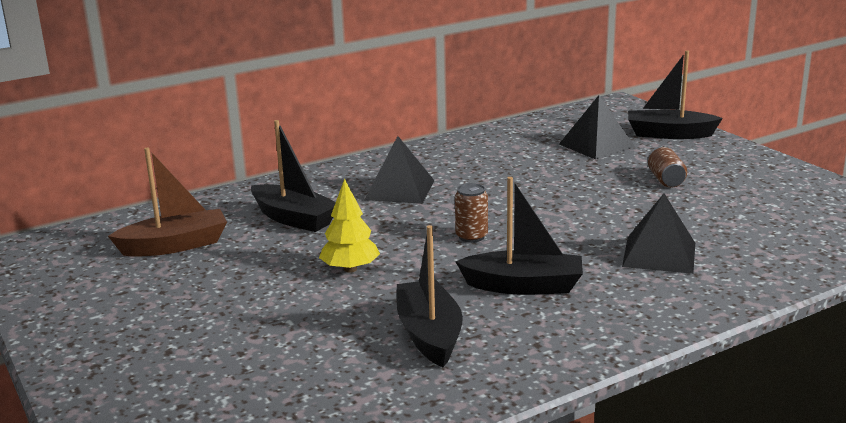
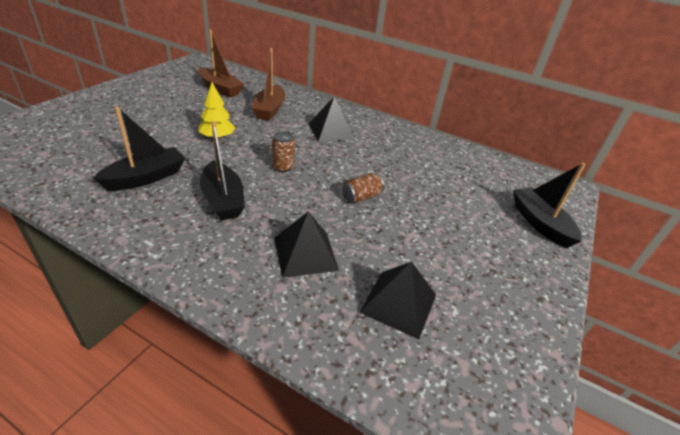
camera: 55 degrees right, 15 degrees up
(294, 219) = (269, 110): black boat -> brown boat
(596, 145) = (475, 190): black pyramid -> black pyramid (398, 303)
(666, 180) = (446, 235): brown can -> brown can (361, 197)

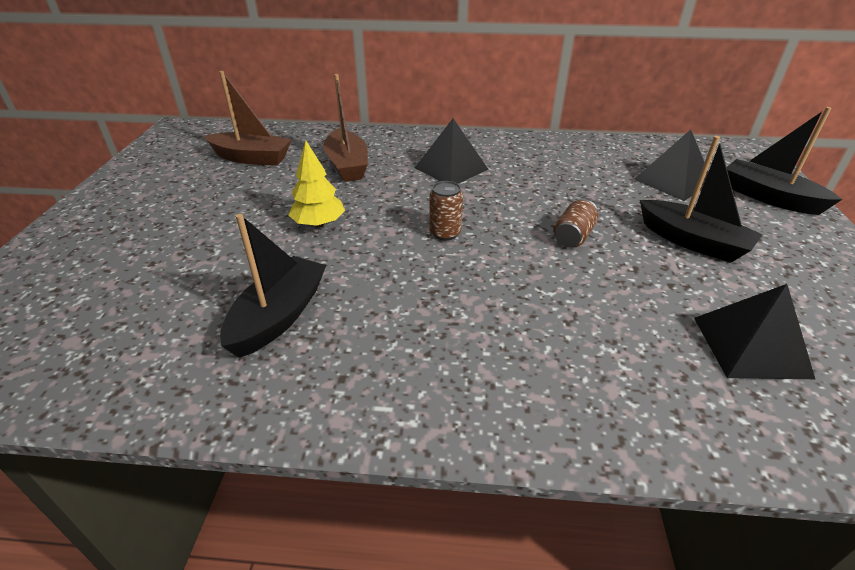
camera: 20 degrees left, 0 degrees up
(223, 199) = (418, 305): black boat -> black boat (692, 242)
(305, 253) = (591, 332): black pyramid -> black pyramid (673, 181)

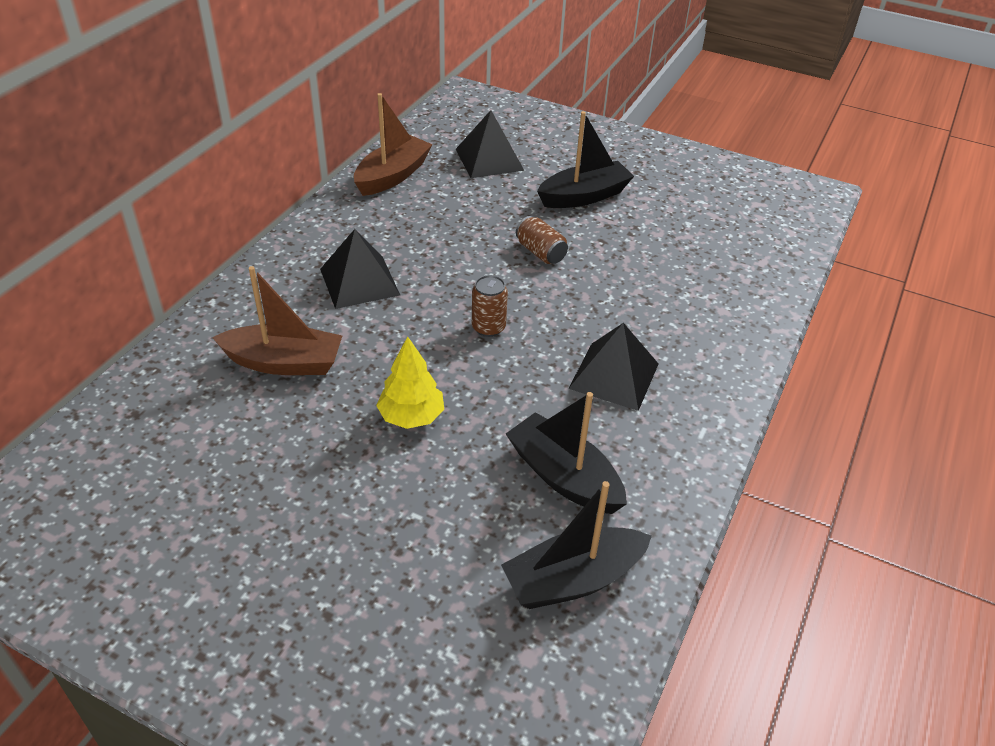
camera: 70 degrees left, 5 degrees up
(251, 158) = (182, 453): brown boat -> brown boat (392, 176)
(750, 346) = (708, 233): black pyramid -> black pyramid (614, 376)
(769, 197) = (547, 129): black boat -> black boat (573, 579)

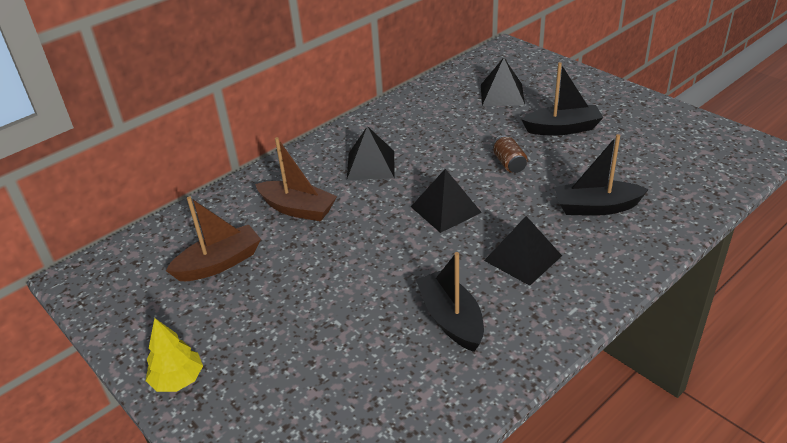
camera: 25 degrees right, 5 degrees down
(392, 176) = (426, 98): brown boat -> brown boat (219, 263)
(411, 416) = (364, 258): yellow tree -> yellow tree (178, 380)
(488, 327) = (445, 209): brown can -> black pyramid
(573, 579) = (424, 388): black boat -> black boat (596, 207)

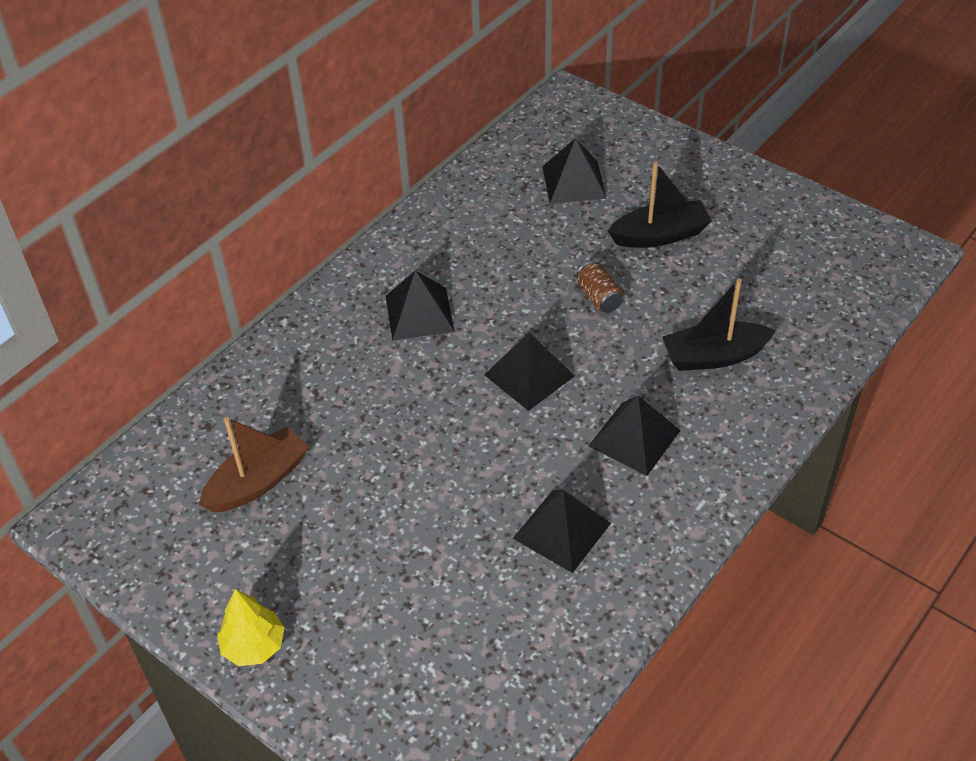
camera: 10 degrees left, 10 degrees up
(297, 209) = (338, 391): brown boat -> none
(451, 319) = (562, 530): black boat -> black pyramid

